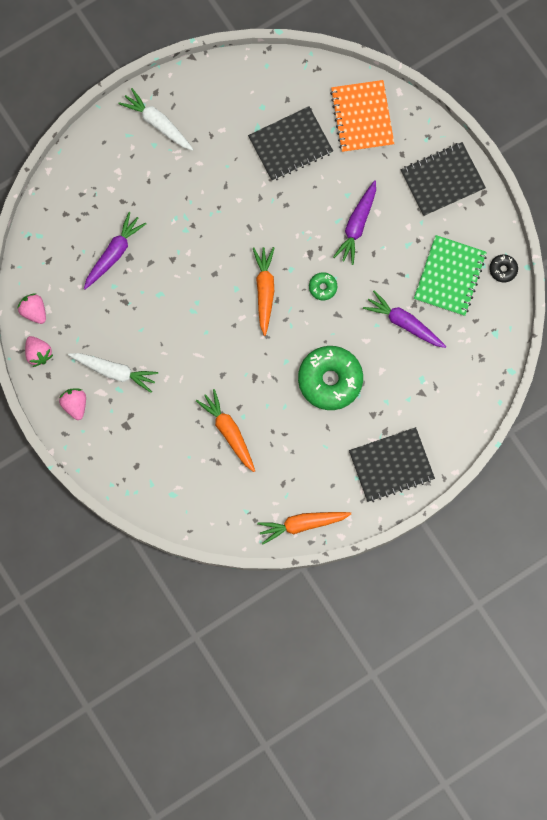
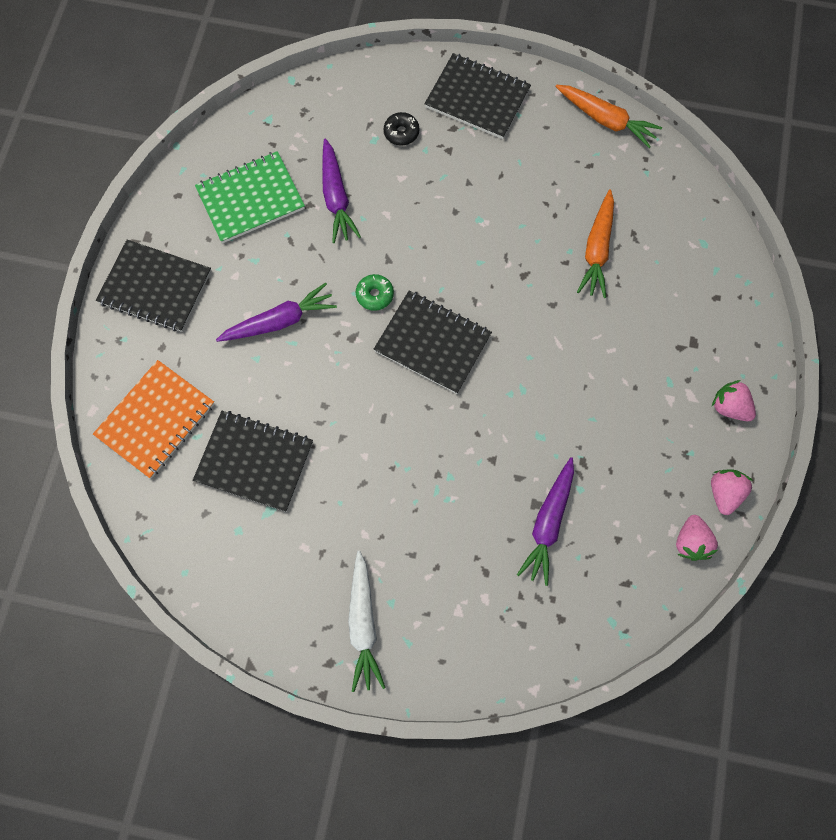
camera: 135 degrees left, 5 degrees down
(75, 405) = (729, 407): pink strawberry -> pink strawberry turned 105 degrees clockwise
(114, 253) = (548, 523): purple carrot -> purple carrot turned 60 degrees counterclockwise
(114, 371) = (658, 403): white carrot -> none
(264, 290) = (432, 343): orange carrot -> black notebook
(330, 380) = (456, 210): green donut -> none
(503, 269) = (199, 162): black donut -> black donut (401, 132)

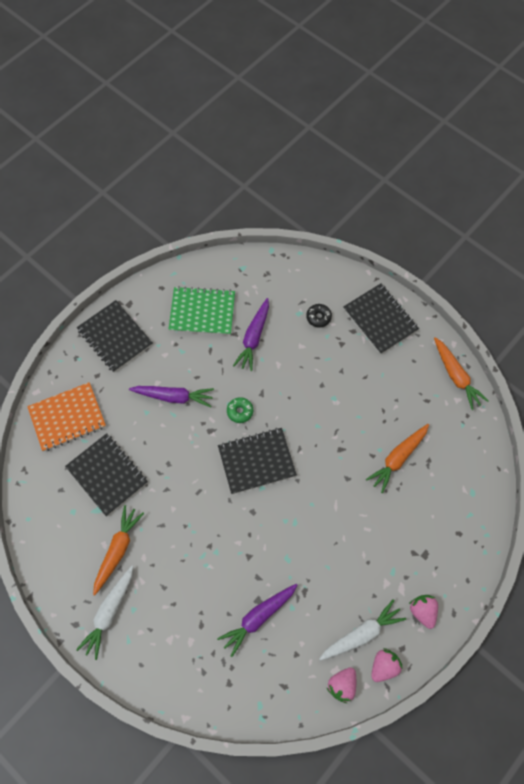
camera: 30 degrees right, 5 degrees down
(326, 544) = (118, 550): none -> orange carrot
(432, 343) = (256, 461): black notebook -> black notebook turned 75 degrees counterclockwise
(677, 471) = (361, 633): none -> white carrot

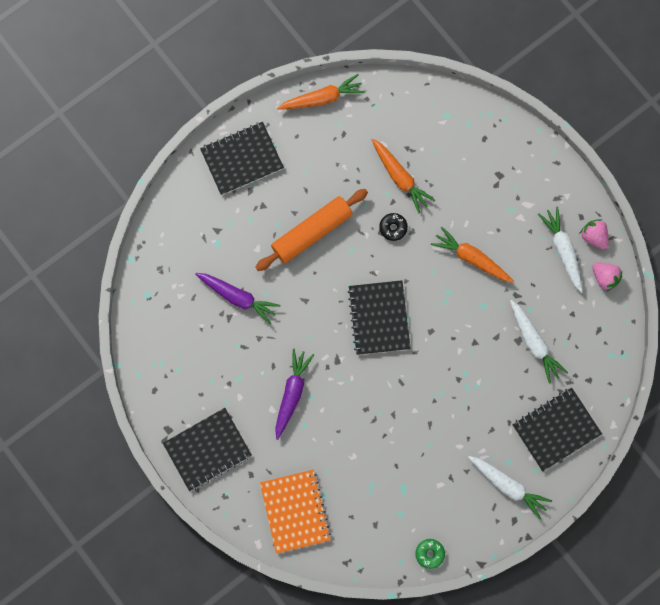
camera: 80 degrees left, 10 degrees up
(107, 475) = (367, 474): black notebook -> black notebook (556, 429)
(118, 550) = (448, 471): orange carrot -> orange carrot (471, 258)
(202, 312) = (195, 348): green notebook -> none
(240, 411) = (321, 326): green donut -> green donut (429, 553)
(258, 617) = (534, 343): purple carrot -> white carrot
(318, 317) = (226, 223): black donut -> black donut (393, 228)
(326, 388) = (312, 232): none -> orange rolling pin
(422, 611) = (551, 190): pink strawberry -> none

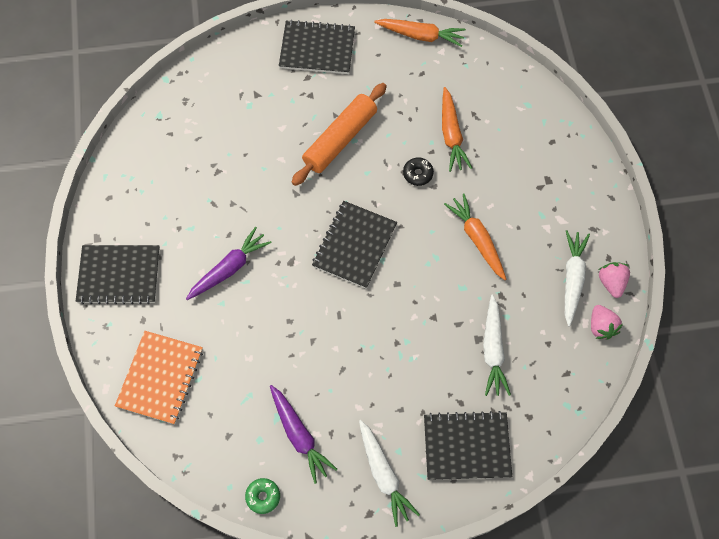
camera: 30 degrees right, 10 degrees down
(238, 297) = (237, 159): purple carrot -> purple carrot (299, 435)
(312, 232) = (340, 139): orange rolling pin -> orange rolling pin turned 45 degrees counterclockwise

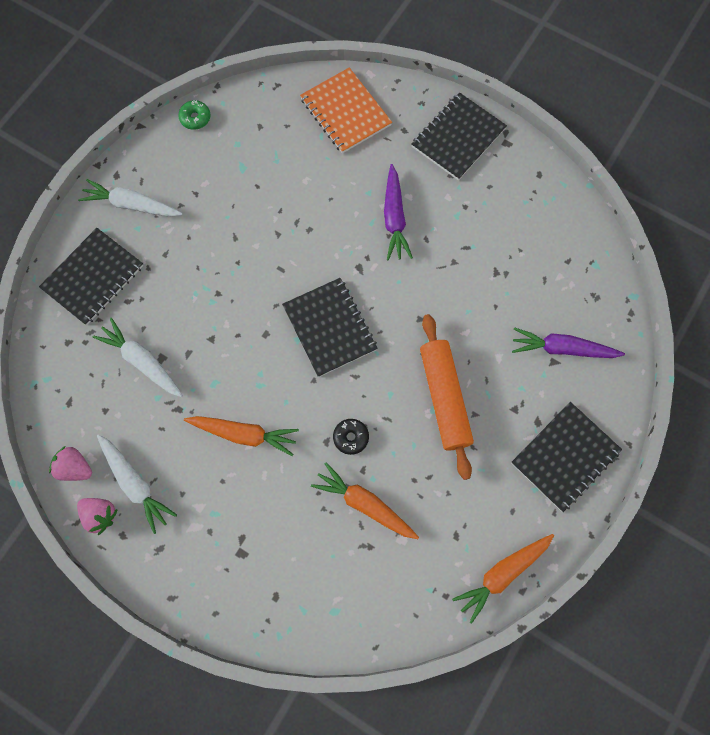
camera: 130 degrees right, 5 degrees up
(299, 435) = (214, 171): purple carrot -> purple carrot (562, 349)

